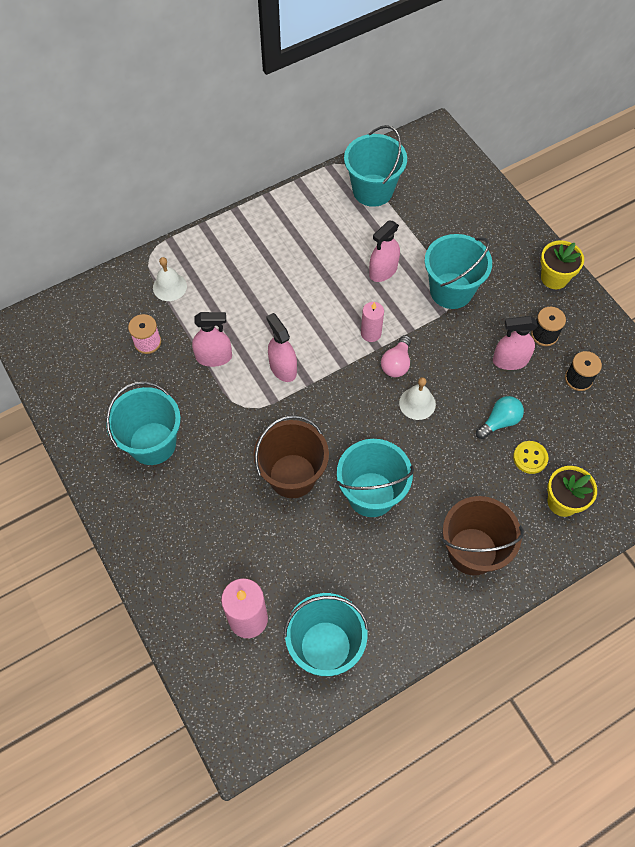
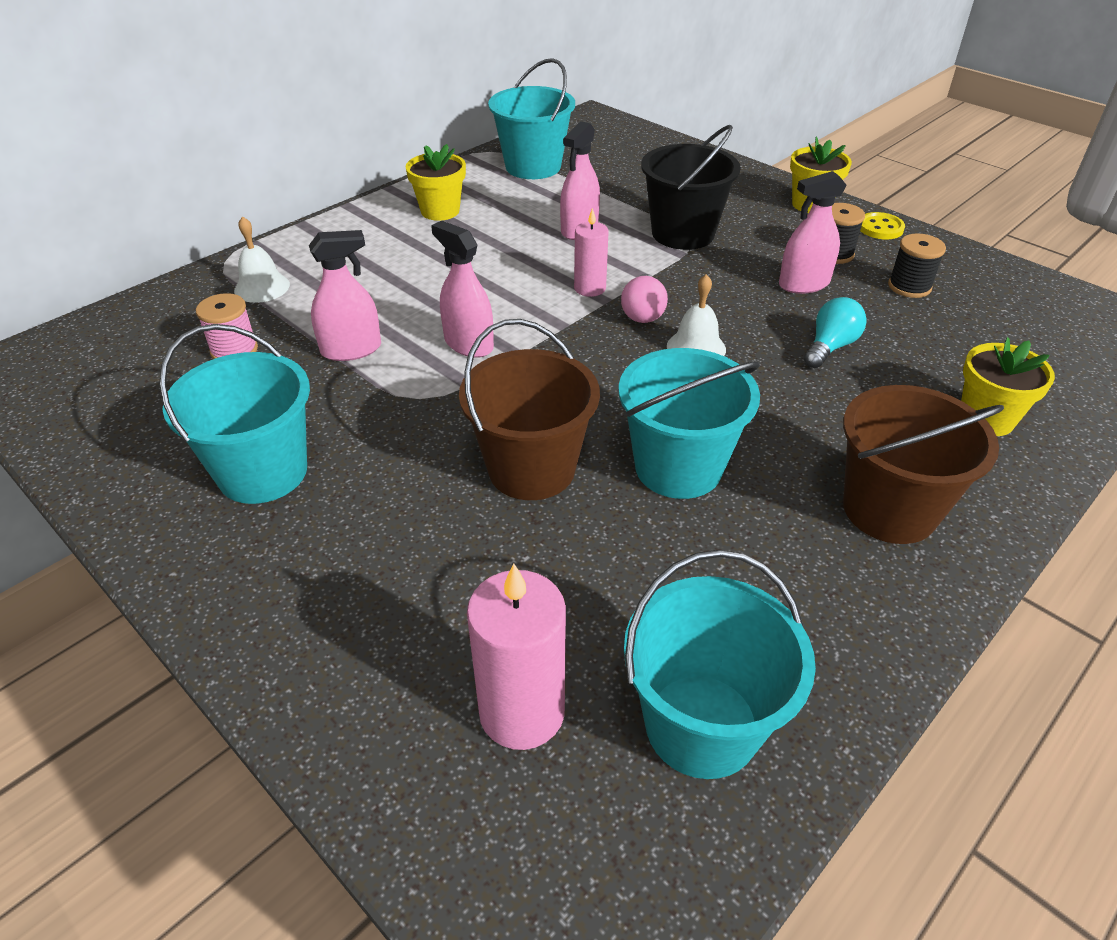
camera: 15 degrees left, 20 degrees down
(295, 230) = (440, 211): none -> yellow flower pot
(451, 290) = (683, 233): turquoise bucket -> black bucket
(530, 458) = (901, 378): yellow button -> yellow button (880, 228)

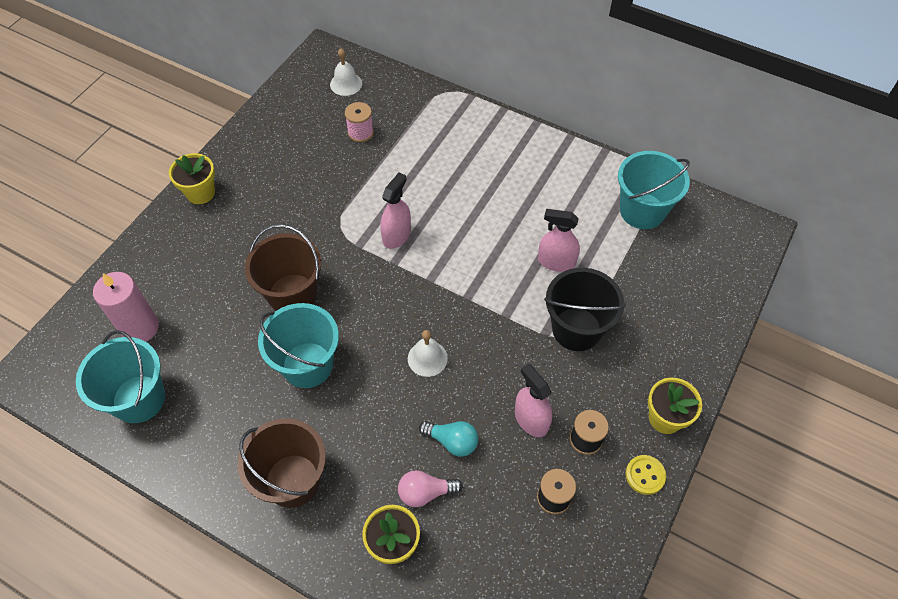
camera: 75 degrees right, 15 degrees up
(262, 287) = (424, 119): white bell -> white bell (346, 84)
(263, 472) = (268, 183): turquoise bucket -> none
(351, 349) = (375, 182): pink spray bottle -> none
(440, 211) = (549, 175): yellow flower pot -> yellow flower pot (200, 193)
(590, 288) = (479, 284): pink candle -> none
(643, 312) = (460, 321): pink light bulb -> pink light bulb (425, 492)

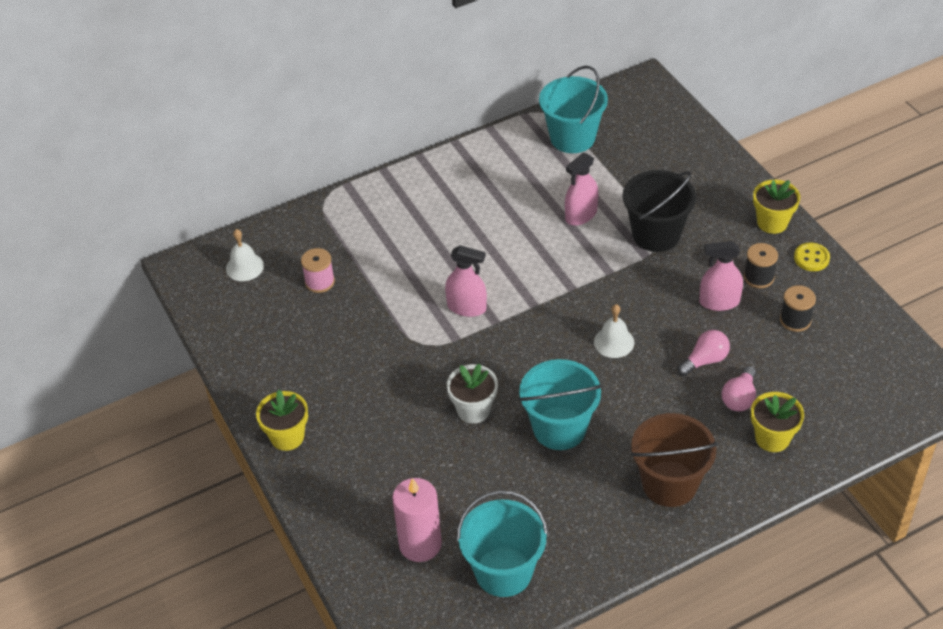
camera: 55 degrees left, 10 degrees down
(292, 294) = (473, 410): brown bucket -> white flower pot
(396, 235) = (466, 307): pink spray bottle -> pink spray bottle turned 135 degrees clockwise
(452, 441) = (705, 360): turquoise light bulb -> pink light bulb

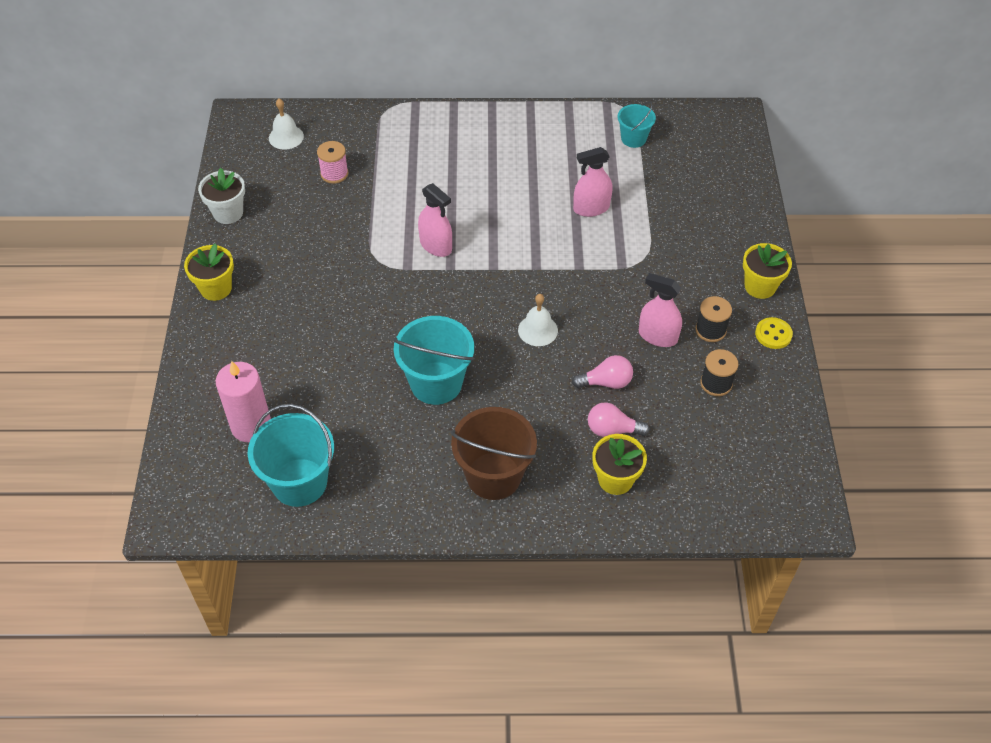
camera: 25 degrees right, 5 degrees up
(473, 410) = (377, 334): white flower pot -> white flower pot (228, 213)
(572, 138) = (633, 138): turquoise bucket -> turquoise bucket, size x0.57
(656, 234) = (645, 252): black bucket -> none
(739, 398) = (612, 430): pink light bulb -> pink light bulb turned 45 degrees clockwise

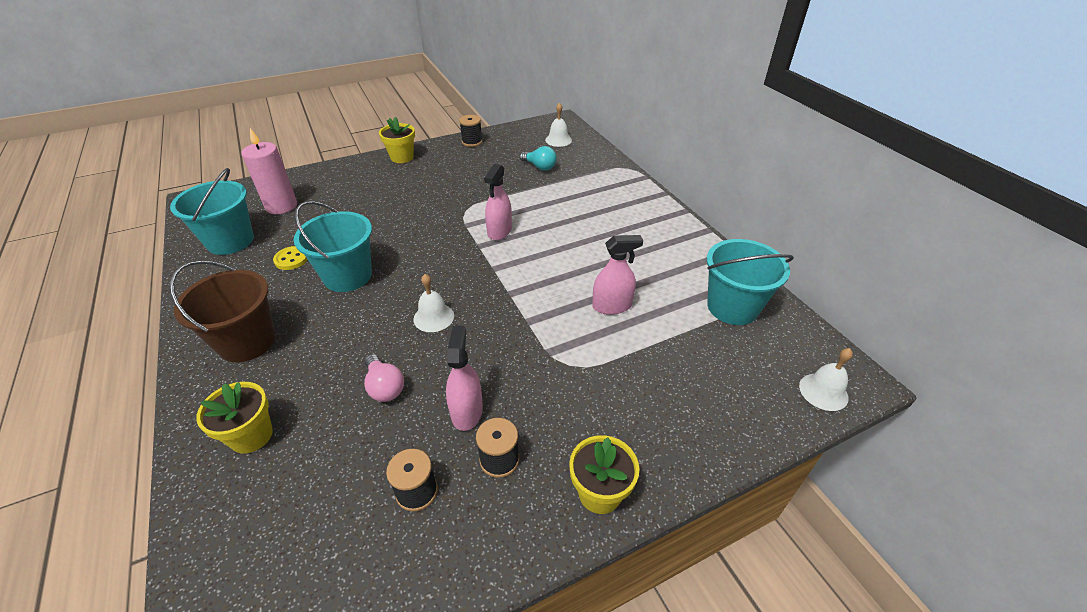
camera: 65 degrees right, 10 degrees down
(228, 213) = (472, 142): white flower pot -> black spool
(334, 174) = (539, 167): pink spool -> turquoise light bulb
(591, 208) = (612, 306): pink spray bottle -> pink spray bottle turned 120 degrees clockwise
(612, 430) = (320, 412): pink light bulb -> none
(633, 138) = (732, 307): turquoise bucket -> turquoise bucket, size x1.76
(736, 138) = (823, 391): none -> white bell
(773, 334) = (526, 535): yellow button -> yellow button (291, 259)

